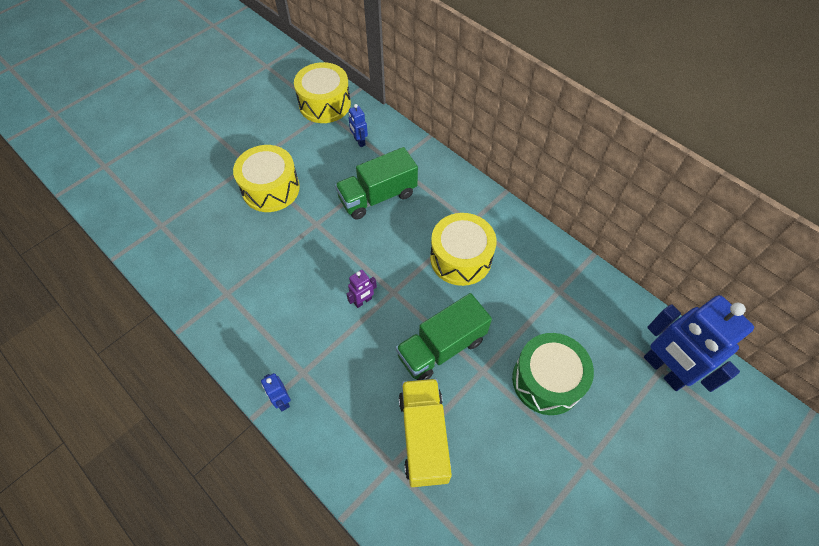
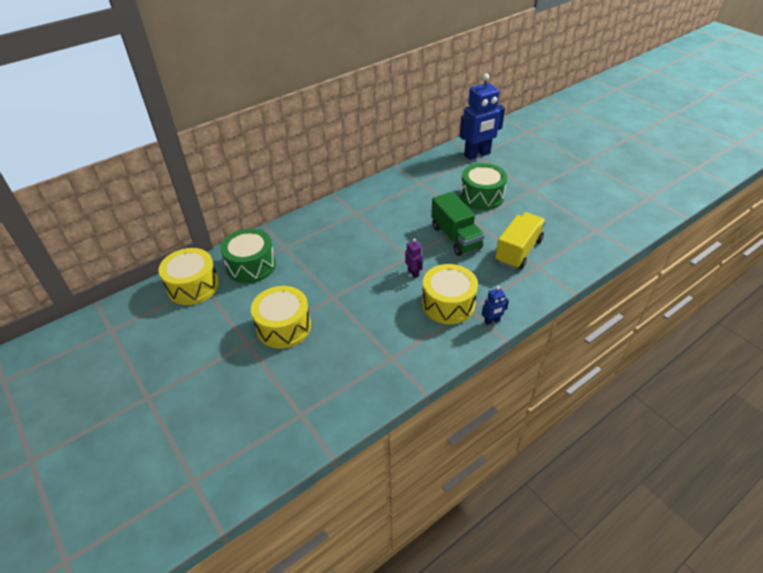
camera: 80 degrees left, 15 degrees down
(359, 141) = (251, 265): blue robot -> green drum
(377, 196) = (316, 258): green truck -> none
(424, 437) = (518, 251): yellow truck -> yellow truck turned 120 degrees clockwise
(460, 258) = (386, 221): yellow drum -> yellow drum (448, 304)

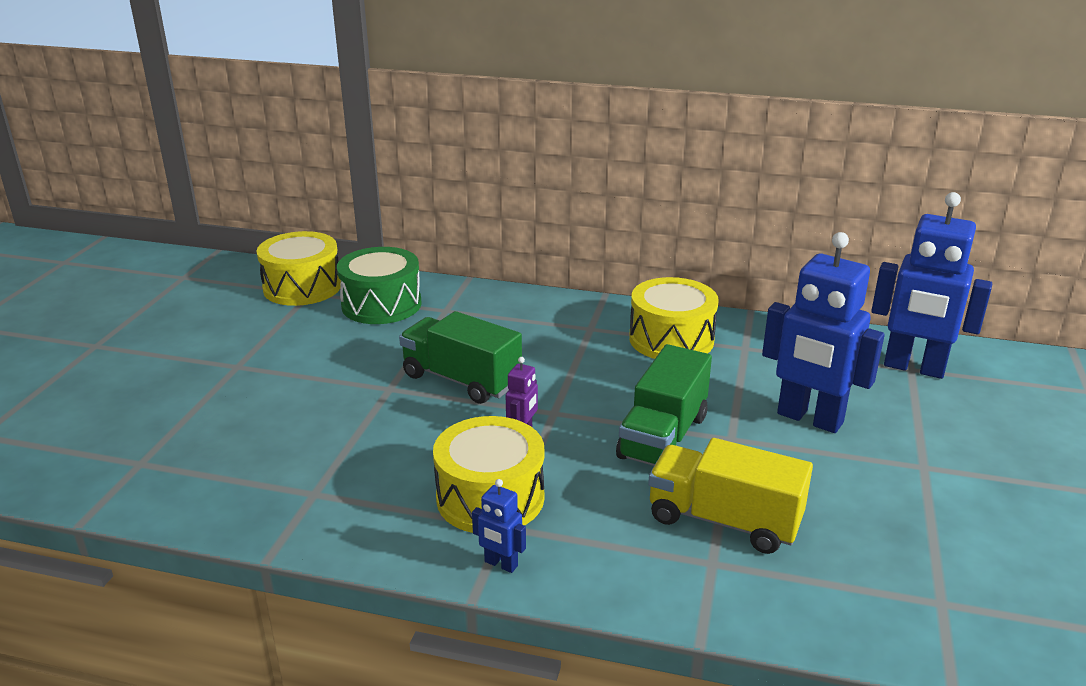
camera: 50 degrees right, 15 degrees down
(283, 327) = (292, 377): yellow drum -> yellow drum (671, 339)
(353, 271) = (461, 380): none -> green truck
(481, 196) = (809, 419): green drum -> blue robot
(518, 251) = (724, 520): yellow truck -> yellow truck turned 150 degrees counterclockwise

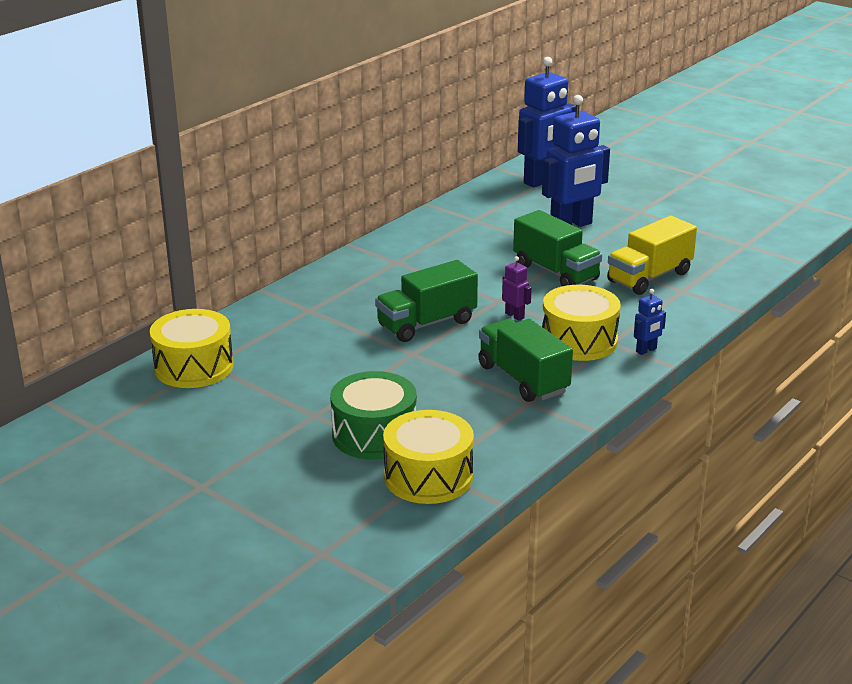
camera: 65 degrees left, 0 degrees up
(367, 476) = (523, 379): none -> green truck
(381, 304) = (270, 335): green drum -> green drum (374, 434)
(671, 339) = (440, 239): yellow drum -> yellow drum (428, 476)

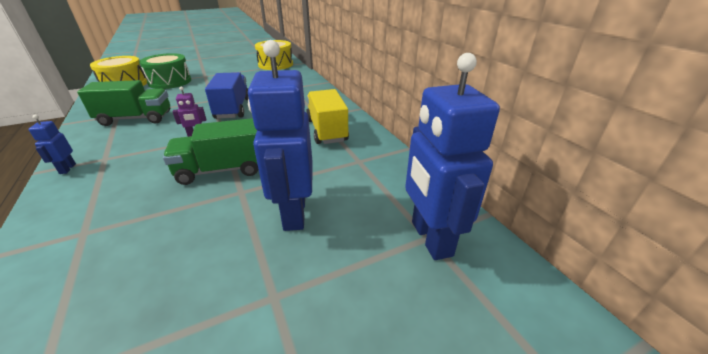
camera: 115 degrees right, 5 degrees up
(426, 323) = (233, 109): green truck -> blue truck
(579, 341) = (130, 147): yellow drum -> none
(649, 277) = (136, 221): yellow truck -> yellow truck (327, 130)

